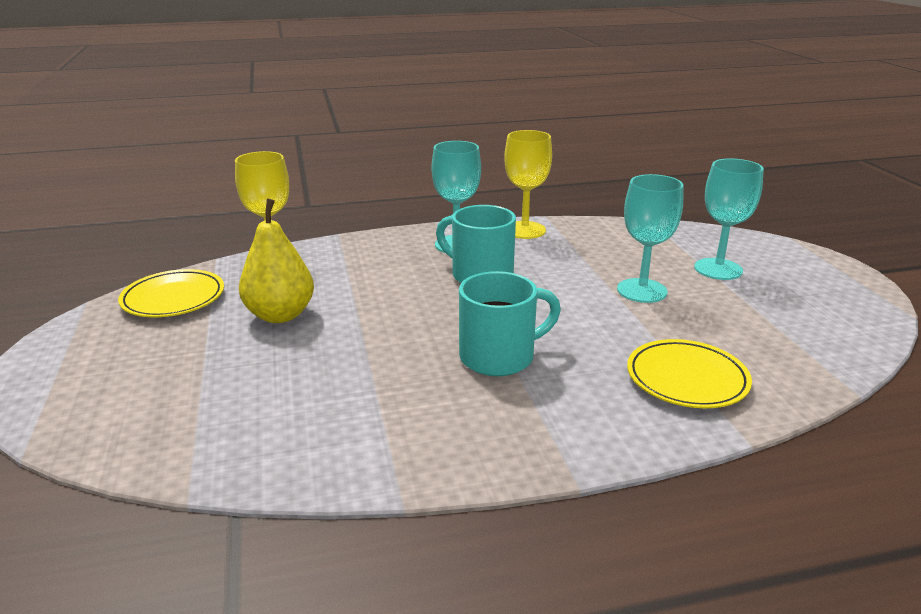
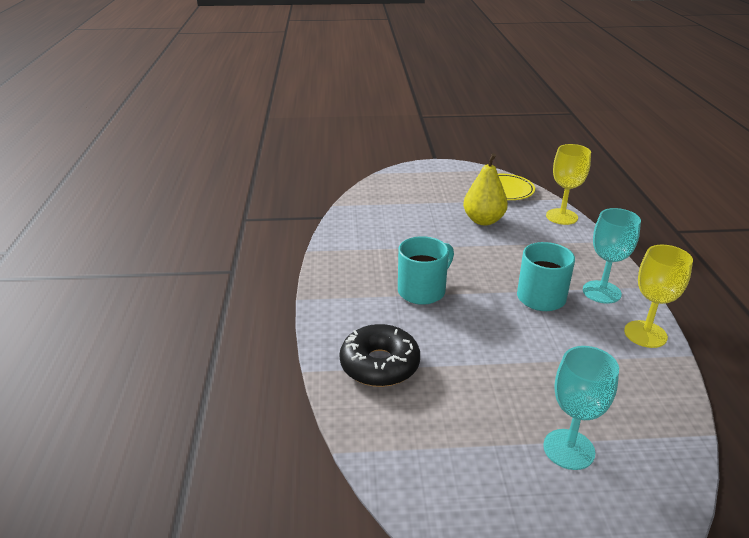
camera: 100 degrees right, 5 degrees up
(499, 357) = (423, 291): turquoise mug -> turquoise mug turned 120 degrees counterclockwise
(642, 291) = (517, 379): turquoise goblet -> none
(687, 379) = (379, 365): yellow plate -> black donut

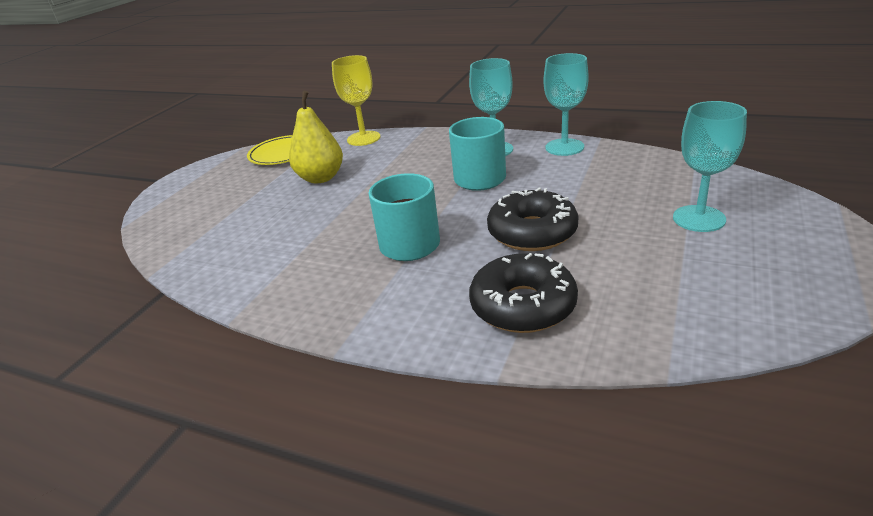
camera: 60 degrees left, 0 degrees up
(477, 348) = (532, 232): none -> black donut
(645, 334) = (564, 147): yellow goblet -> turquoise goblet

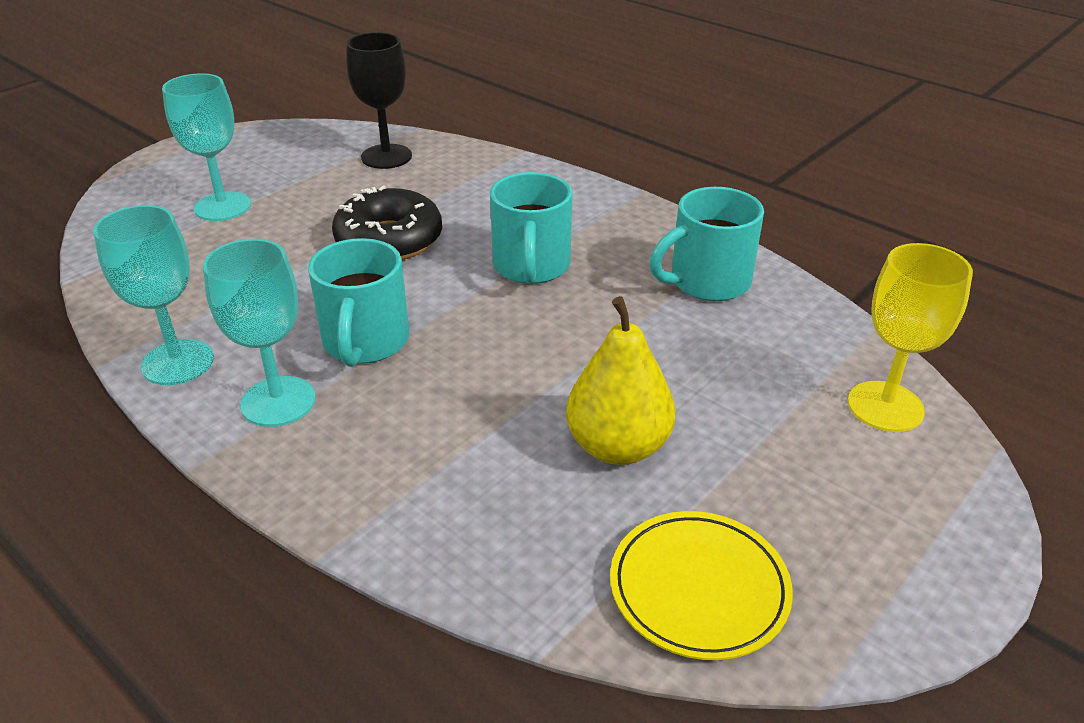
camera: 165 degrees left, 5 degrees up
(272, 270) = (707, 282): none -> turquoise mug
(363, 138) = (484, 569): yellow goblet -> yellow goblet (885, 406)
(523, 305) = (468, 182): black donut -> none
(642, 313) = (386, 157): none -> black goblet

